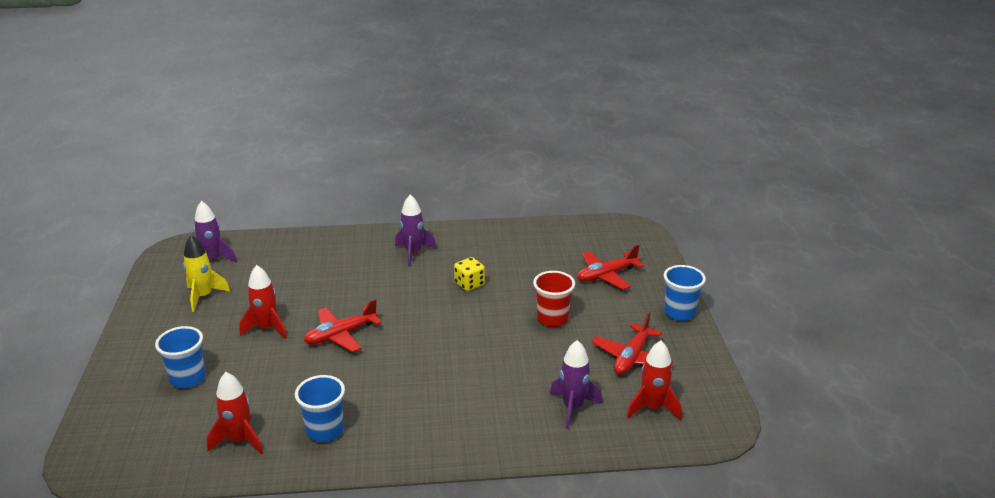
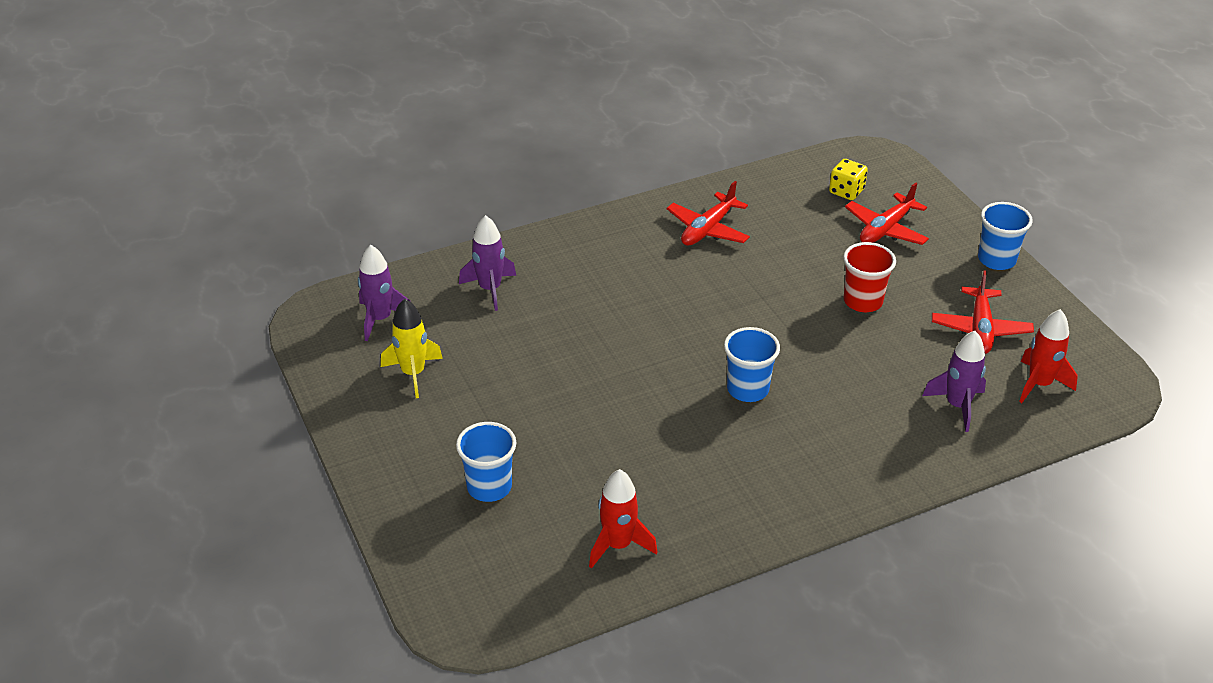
camera: 20 degrees left, 10 degrees up
(267, 328) = (532, 397): red rocket -> none
(325, 431) = (707, 506): blue cup -> blue cup (747, 389)
(341, 335) = (631, 383): red plane -> red plane (708, 229)
(413, 253) = (635, 250): purple rocket -> purple rocket (490, 289)
(469, 284) = (735, 278): yellow dice -> yellow dice (846, 191)

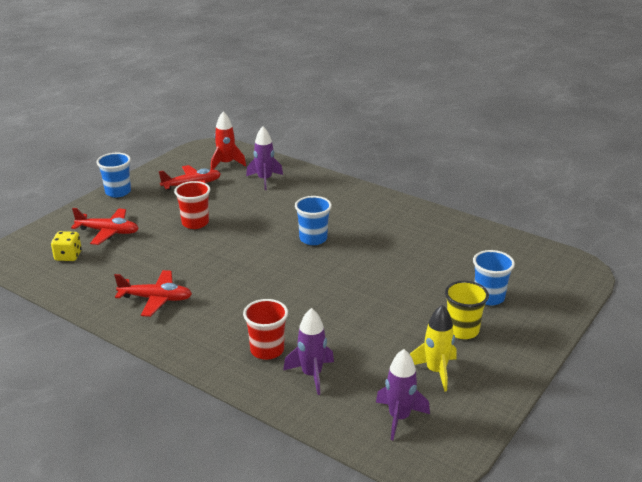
camera: 120 degrees left, 10 degrees down
(453, 428) = (462, 330): none -> yellow cup
(554, 274) = (267, 350): none -> red cup
(618, 545) = (473, 243): red rocket -> none

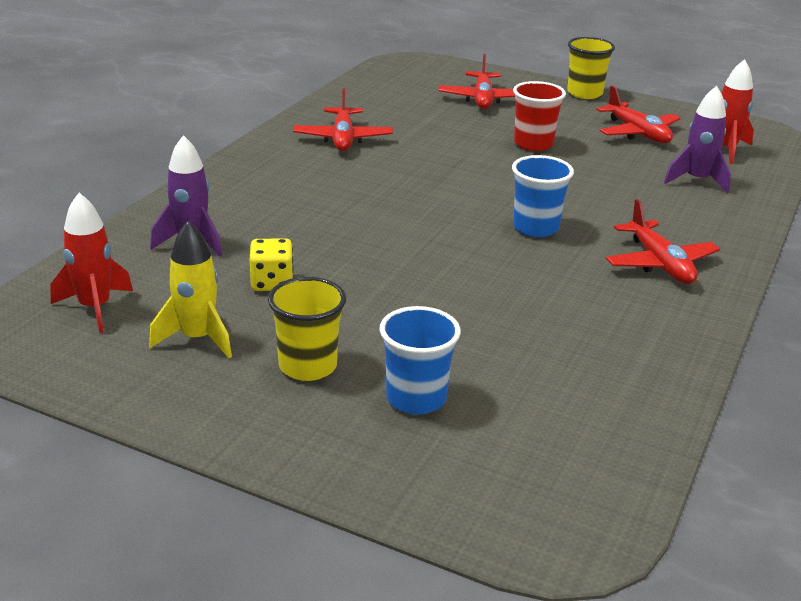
camera: 80 degrees right, 0 degrees up
(68, 256) = (419, 86): yellow dice -> yellow dice (272, 283)
(118, 192) = (584, 93): blue cup -> yellow cup
(267, 350) = (243, 210): red cup -> none
(359, 209) = (659, 263): none -> red plane
(399, 418) = (95, 308): purple rocket -> red rocket

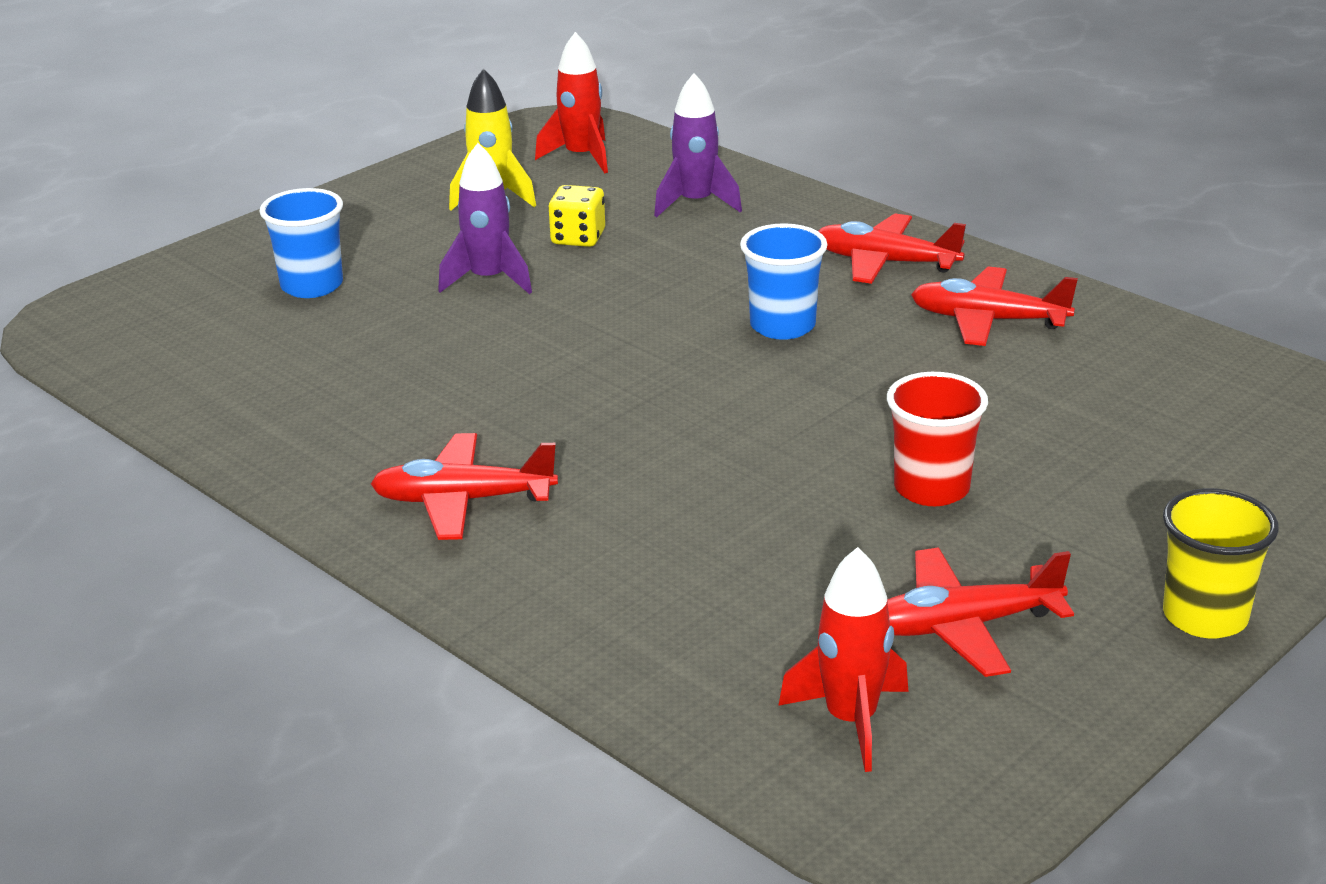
camera: 110 degrees right, 0 degrees up
(308, 366) = (407, 242): yellow cup -> none
(482, 99) = (1167, 478): red plane -> red plane (885, 262)
(535, 228) = (621, 424): blue cup -> blue cup (782, 326)
(697, 180) = (719, 630): purple rocket -> purple rocket (489, 280)

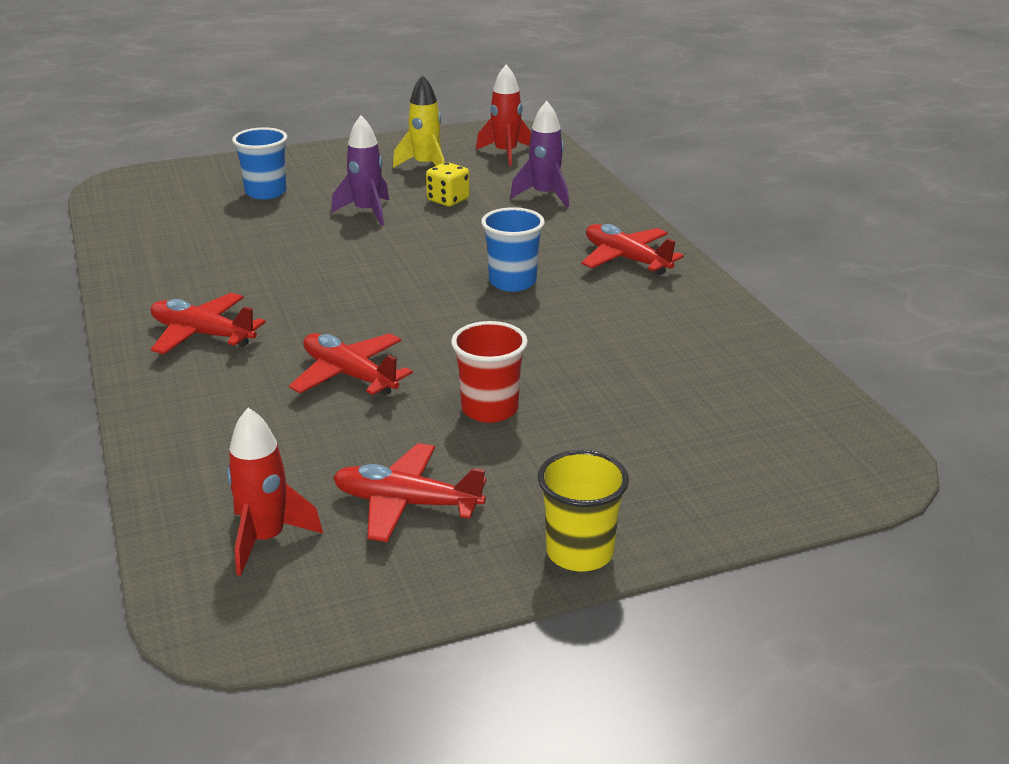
camera: 25 degrees right, 0 degrees up
(988, 320) = (654, 313): red plane -> red plane (349, 375)

